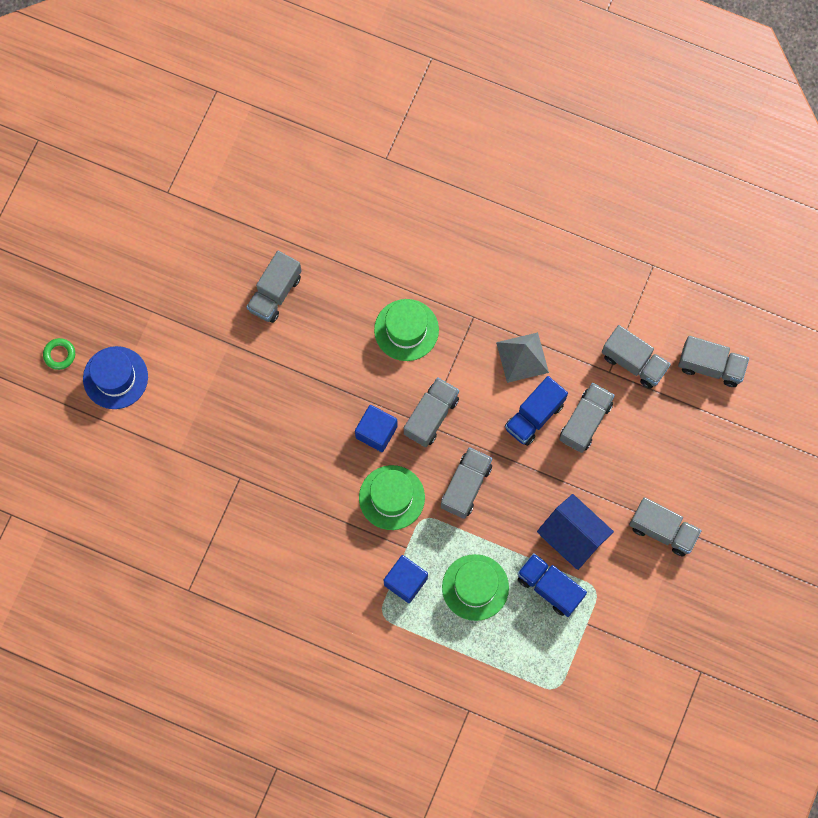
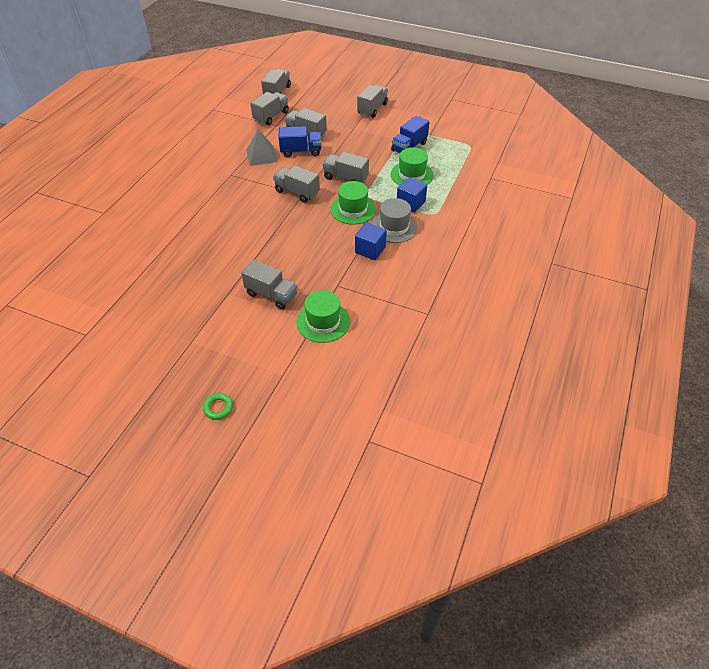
camera: 90 degrees left, 25 degrees down
(115, 377) = (246, 365): blue hat -> none
(275, 293) = (192, 268): grey truck -> grey truck (271, 295)
(352, 555) = (394, 227): none -> grey hat
(376, 432) = (306, 216): blue cube -> blue cube (370, 250)
(406, 330) = (234, 203): green hat -> green hat (323, 322)
(534, 416) = (301, 151): blue truck -> blue truck turned 45 degrees counterclockwise
(572, 537) = (377, 139): blue house -> none

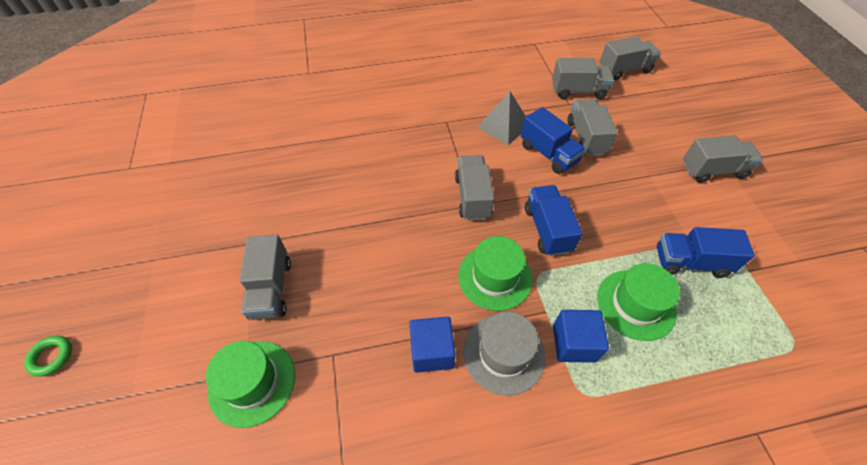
camera: 55 degrees right, 5 degrees up
(345, 178) = (547, 229): grey truck -> blue truck

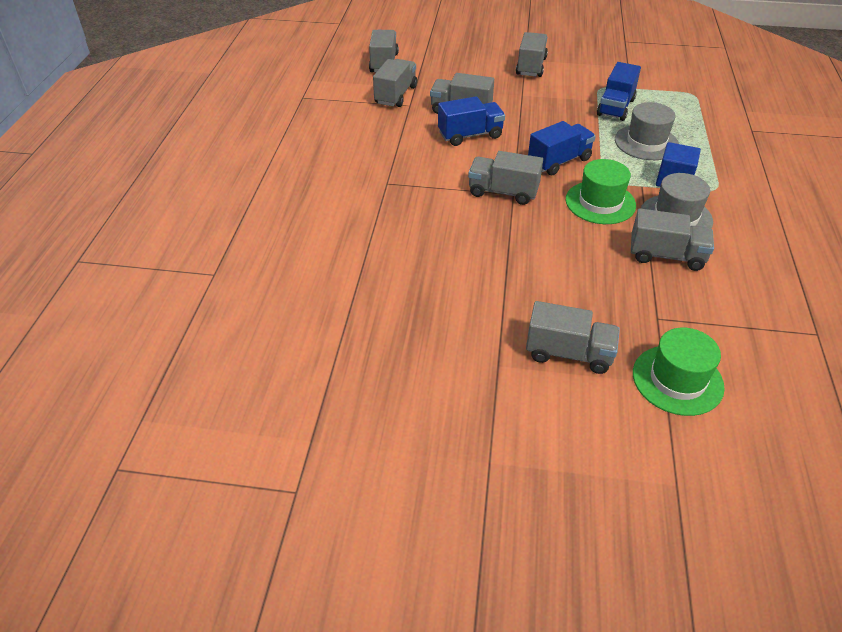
camera: 70 degrees left, 10 degrees down
(52, 357) = (612, 573): green ring -> none
(432, 351) = (666, 255): blue cube -> grey truck
(504, 126) = (416, 149): grey pyramid -> none
(547, 229) = (559, 161): blue truck -> blue truck turned 135 degrees clockwise
(636, 304) = (646, 142): green hat -> grey hat

